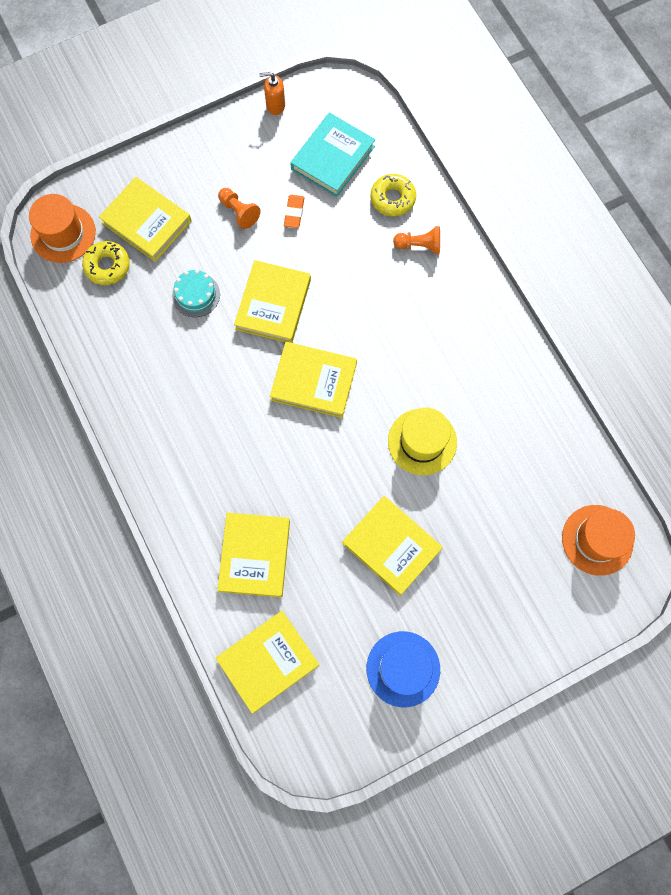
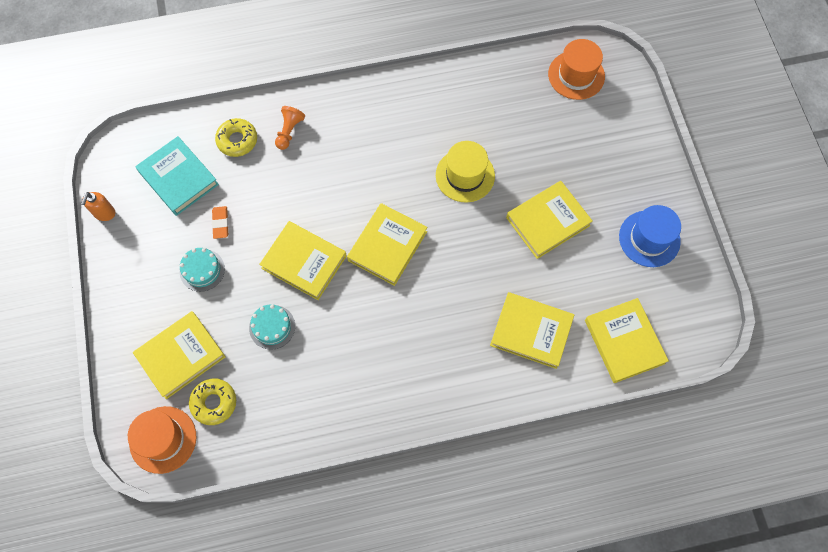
camera: 75 degrees left, 5 degrees down
(239, 212) = (202, 270): orange pawn -> turquoise cake
(294, 213) = (220, 223): orange eraser -> orange eraser turned 60 degrees clockwise

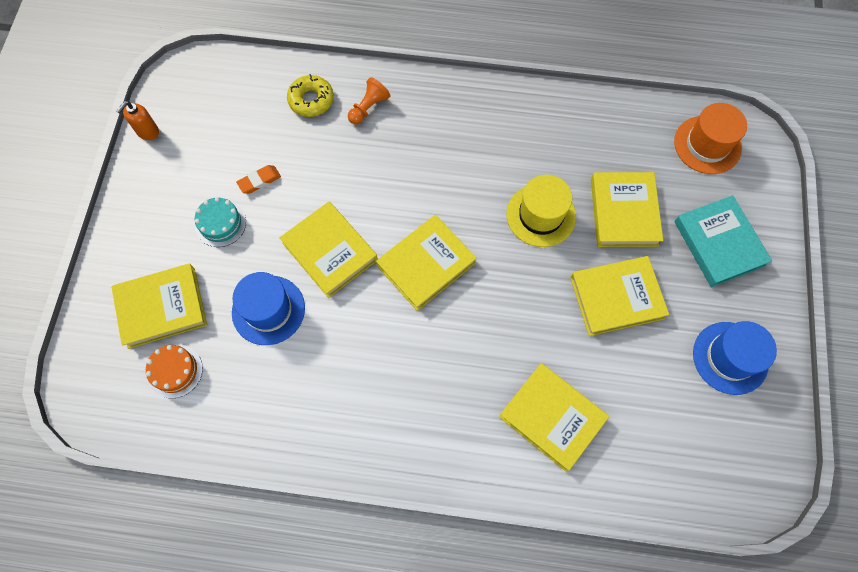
camera: 20 degrees right, 0 degrees up
(163, 439) = (106, 391): orange hat -> none
(178, 178) = (236, 120): turquoise book -> turquoise book (719, 243)
(214, 403) = (175, 371): yellow donut -> orange cake
(220, 223) = (259, 181): orange eraser -> orange eraser turned 45 degrees clockwise
(272, 327) = (268, 310): turquoise cake -> blue hat
(624, 342) = (658, 469): yellow book -> yellow book (624, 212)

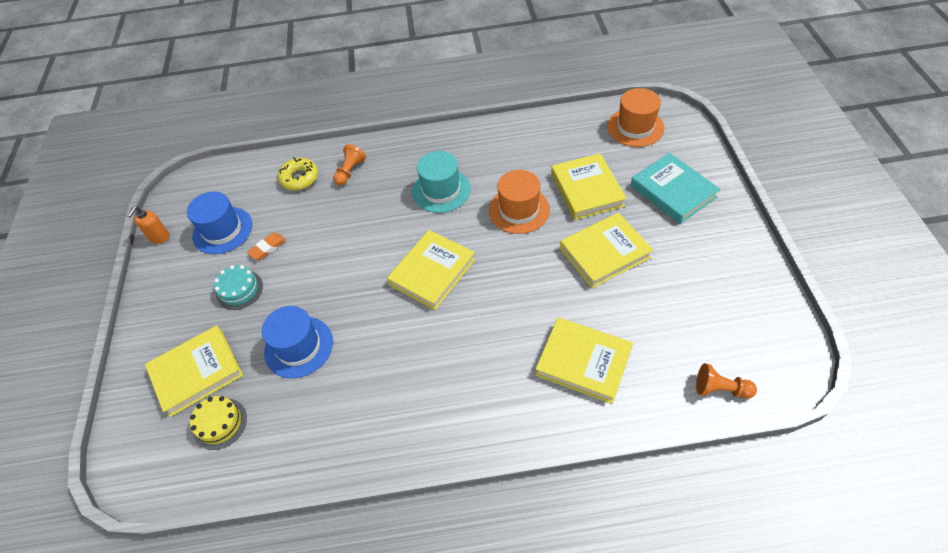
camera: 10 degrees left, 15 degrees down
(175, 371) = (220, 423): orange cake -> yellow cake
(330, 251) = (344, 285): yellow book -> none
(462, 163) = (441, 190): none -> turquoise hat
(541, 215) = (519, 210): yellow hat -> orange hat
(681, 490) = (720, 389): none -> orange pawn
(730, 358) = (717, 271): blue hat -> blue hat (222, 230)

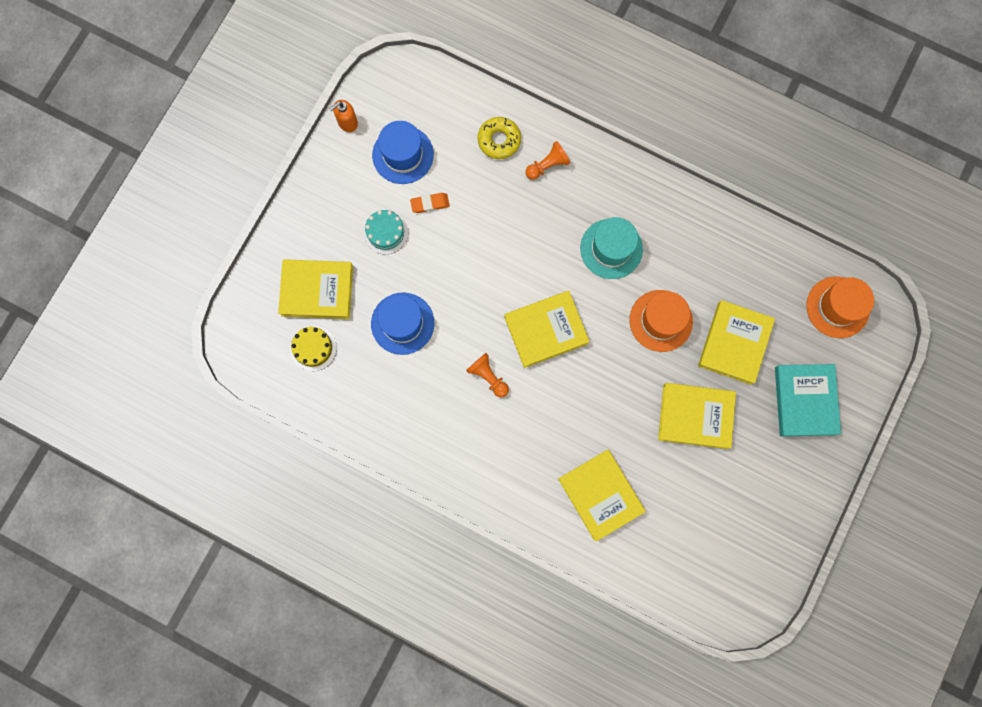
camera: 30 degrees right, 25 degrees up
(720, 389) = (679, 588): orange pawn -> orange pawn (488, 376)

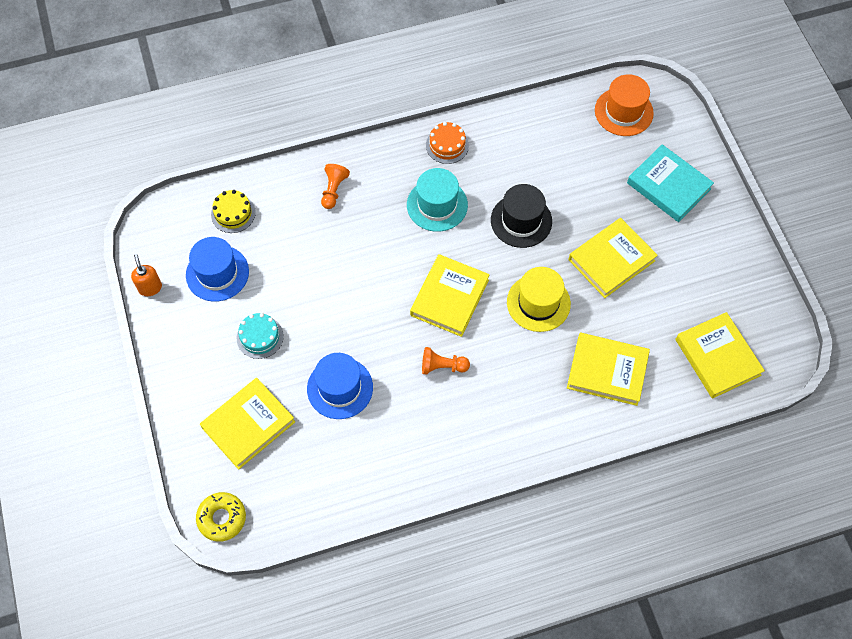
camera: 45 degrees left, 15 degrees down
(313, 348) = (289, 469): yellow cake -> yellow cake (233, 213)
(347, 123) = (150, 287): orange soap dispenser -> orange soap dispenser turned 150 degrees clockwise
(430, 204) = (273, 288): orange eraser -> none
(499, 140) = (280, 203): yellow donut -> yellow donut (222, 518)
(605, 396) = (538, 303): none -> yellow hat
(660, 321) = (521, 221): orange hat -> black hat
(669, 207) = (447, 145): none -> orange cake
(734, 343) = (585, 191): yellow book -> yellow book (717, 357)

